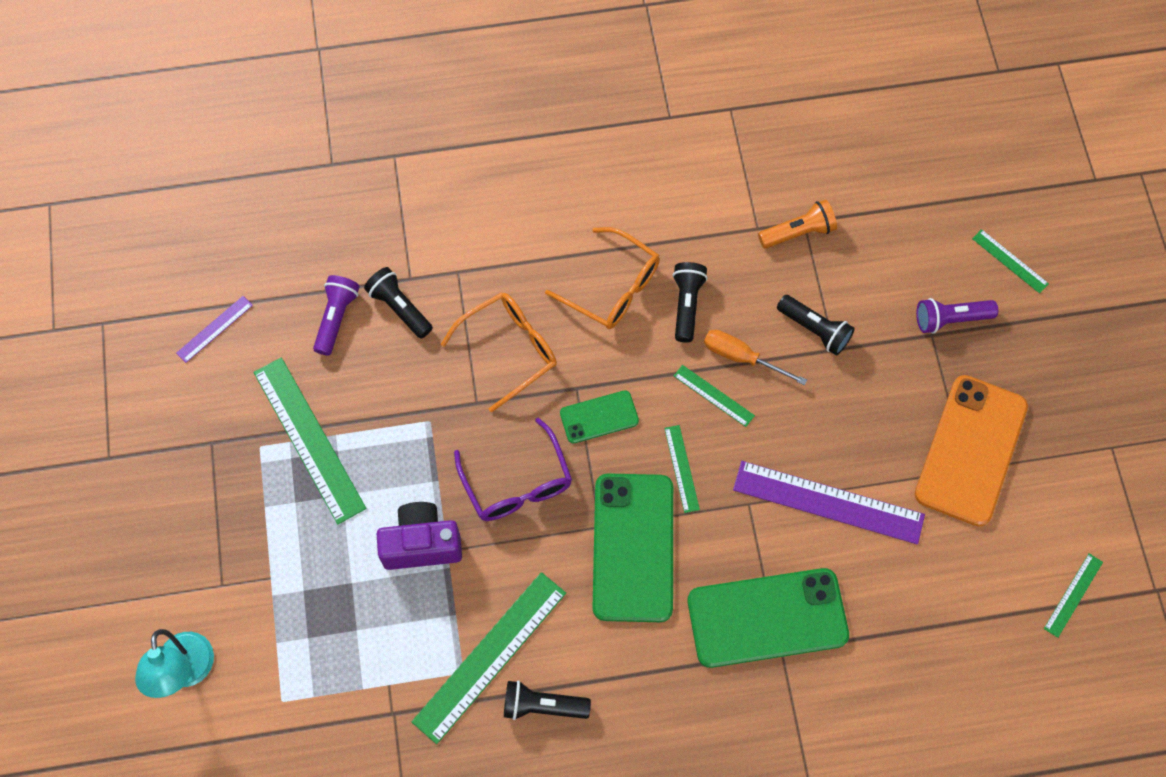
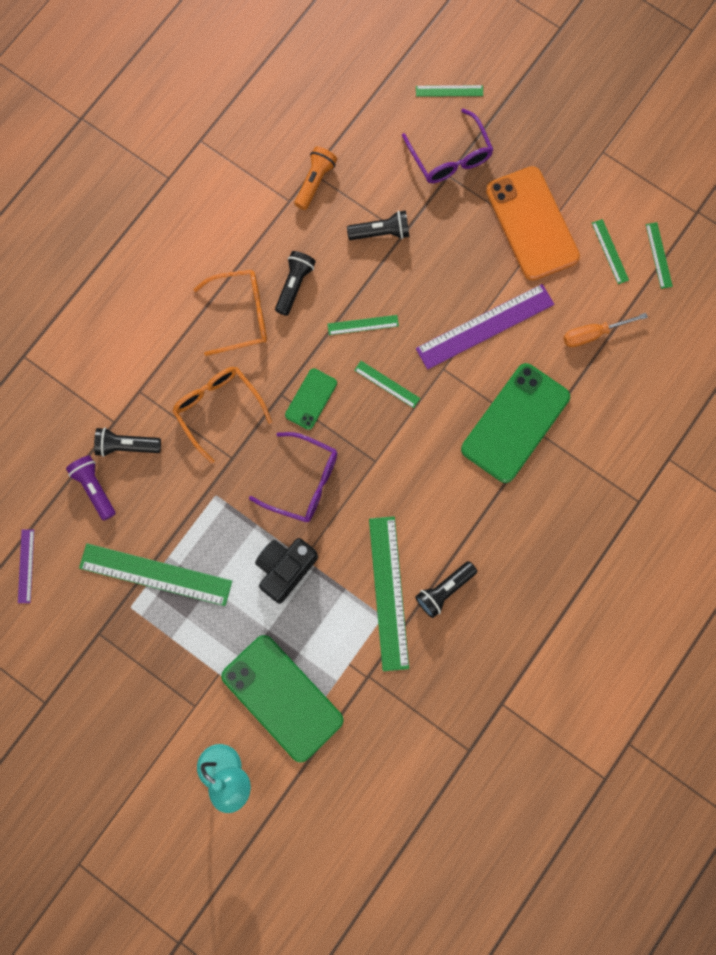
camera: 45 degrees left, 10 degrees up
(421, 544) = (285, 569): purple camera -> black camera
(508, 350) = (218, 410): orange glasses -> orange glasses turned 45 degrees counterclockwise
(633, 547) = (405, 455): green phone -> green phone (282, 698)
(686, 305) = (294, 285): black flashlight -> black flashlight turned 60 degrees clockwise
(741, 357) = (356, 287): orange screwdriver -> orange screwdriver (593, 334)
(950, 319) = (449, 156): purple flashlight -> purple glasses
(1025, 546) = (610, 251): none -> green ruler

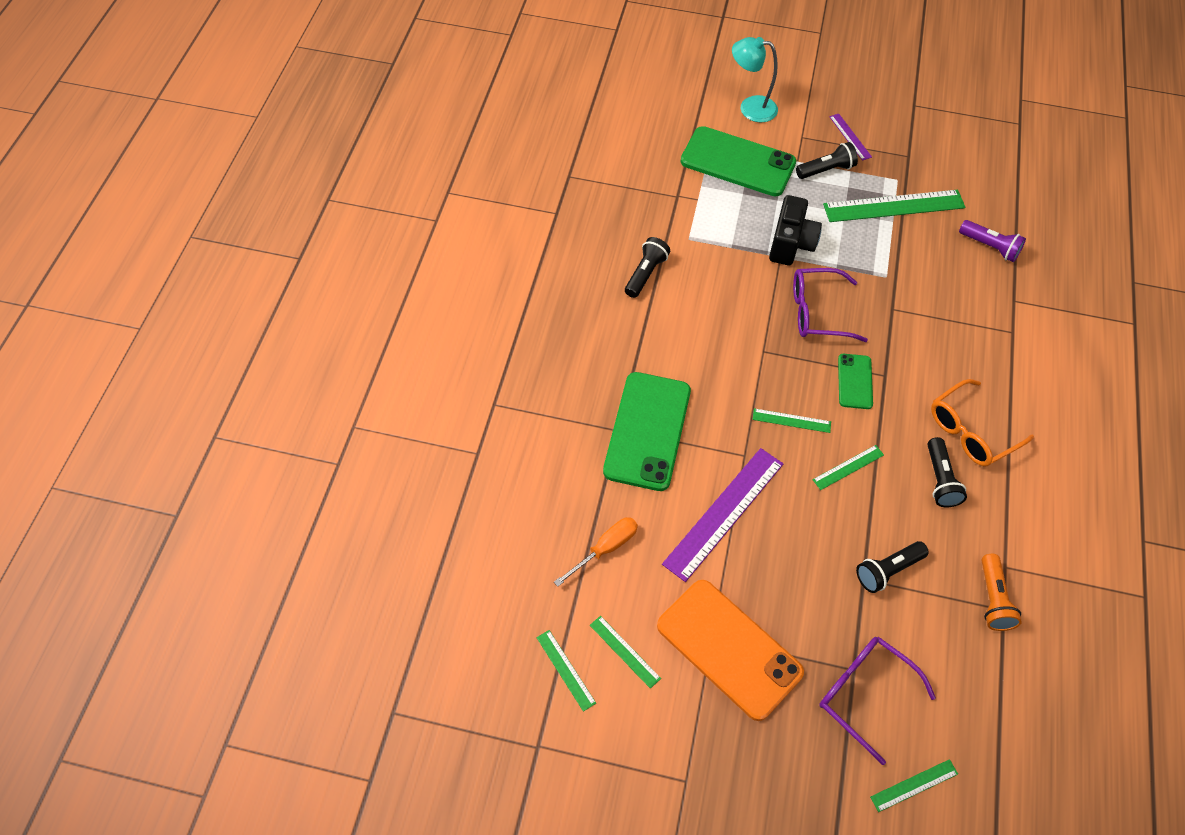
camera: 155 degrees right, 20 degrees down
(26, 566) = (999, 178): purple ruler -> purple ruler (850, 136)
(127, 446) = (989, 286): black flashlight -> black flashlight (826, 170)
(218, 410) = (932, 342): orange glasses -> none
(388, 592) = (693, 256): green ruler -> none

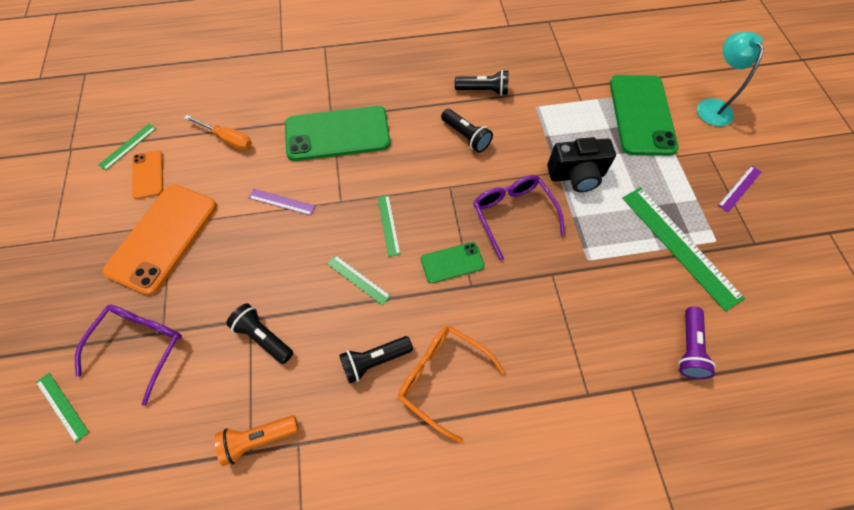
camera: 70 degrees right, 5 degrees up
(624, 651) = (148, 174): green ruler -> orange phone
(723, 513) = (282, 202): purple ruler -> purple ruler, size x0.49
(826, 170) = (682, 180): black flashlight -> black flashlight (466, 136)

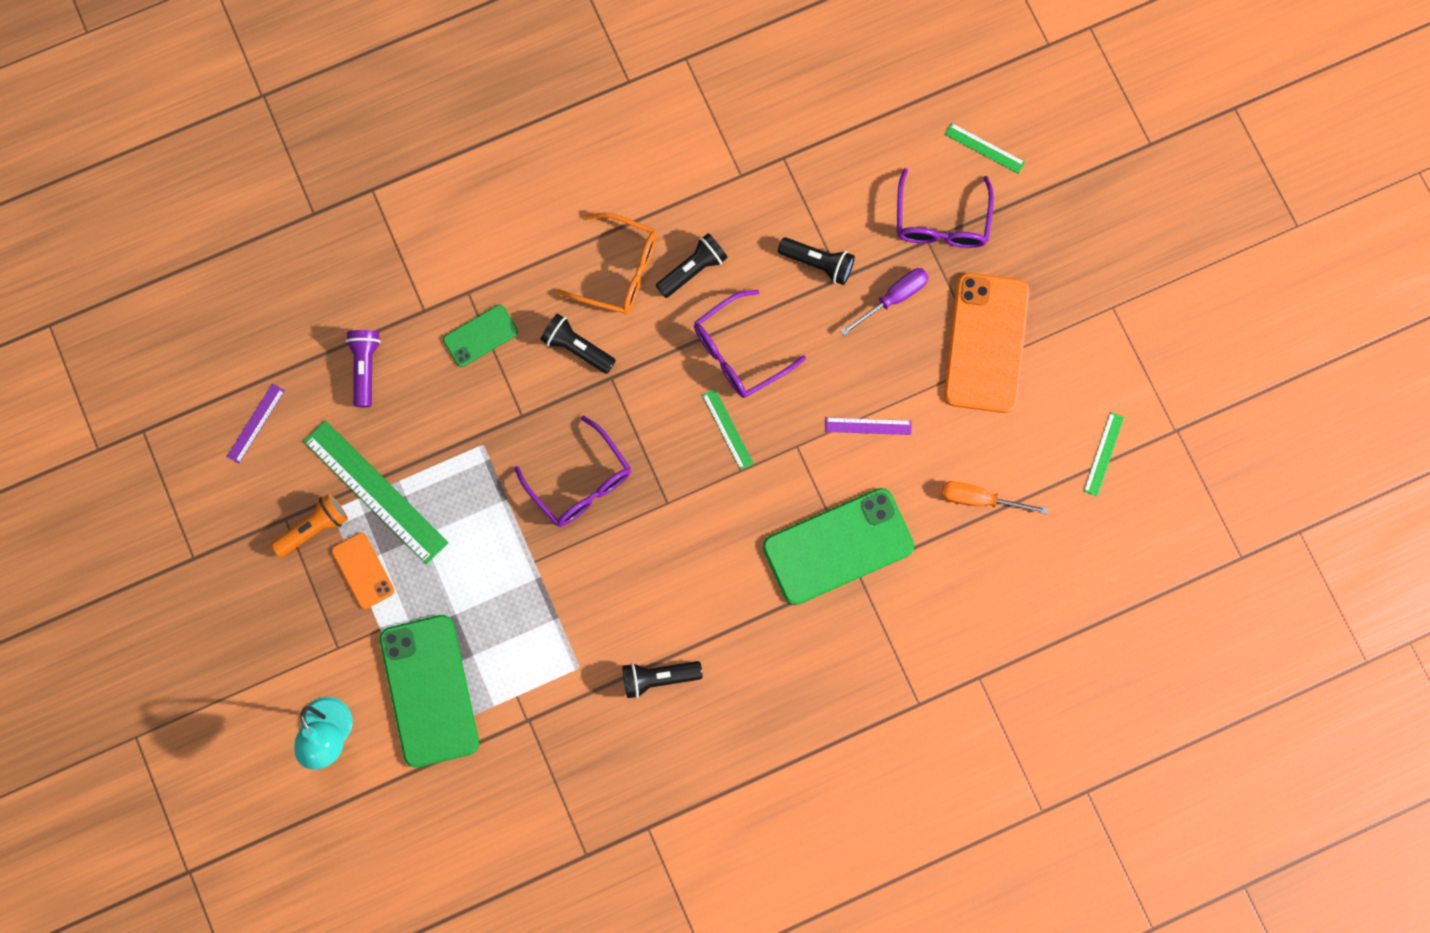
camera: 165 degrees right, 15 degrees up
(148, 174) = (1053, 420): orange phone -> orange phone (363, 570)
(215, 290) = (893, 298): none -> purple screwdriver
(258, 439) = (780, 170): orange flashlight -> orange flashlight (314, 528)
(358, 280) = (740, 351): green ruler -> purple glasses
(452, 262) = (639, 400): green phone -> green phone (480, 336)
(466, 136) = (665, 588): black flashlight -> black flashlight (577, 348)
(576, 176) = (509, 562): black camera -> none
(739, 188) = (299, 597): purple ruler -> purple ruler (255, 423)

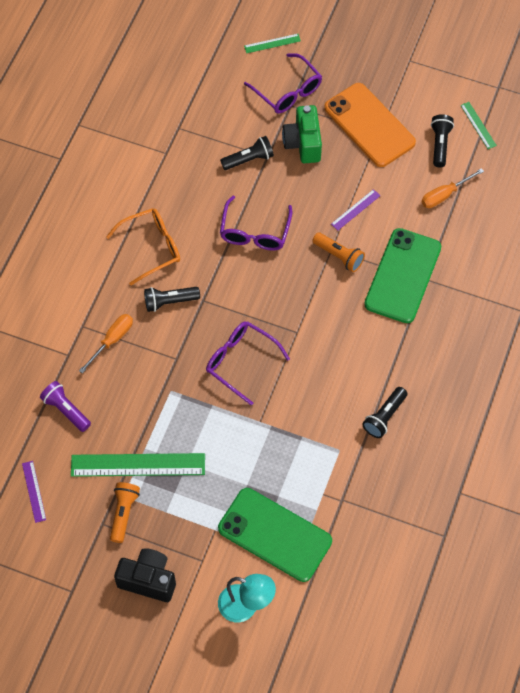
camera: 45 degrees left, 15 degrees down
(270, 617) = (148, 580): none -> black camera
(363, 570) = (174, 509): orange phone -> none
(480, 336) = (112, 340): green phone -> orange screwdriver
(580, 481) = (241, 362): purple glasses -> purple glasses turned 150 degrees counterclockwise
(693, 269) = (189, 215): black flashlight -> black flashlight (440, 144)
(727, 429) = (288, 271): green ruler -> none
(796, 461) = (339, 256): none -> orange flashlight
(893, 298) = (303, 143): purple screwdriver -> green camera

